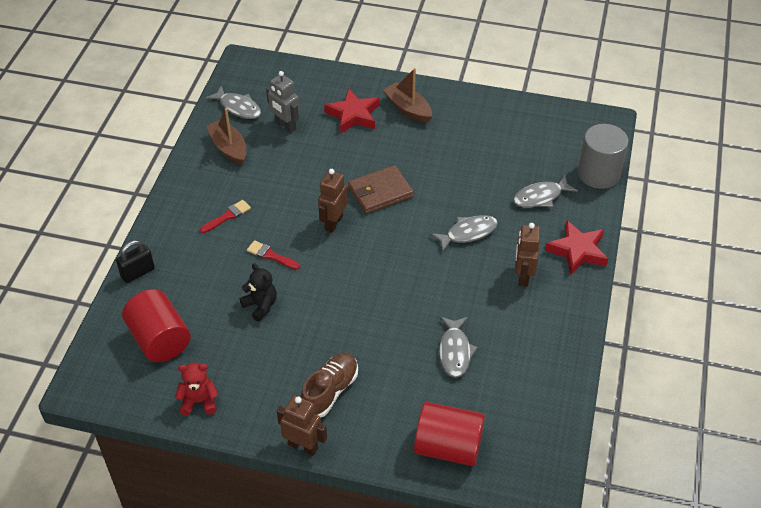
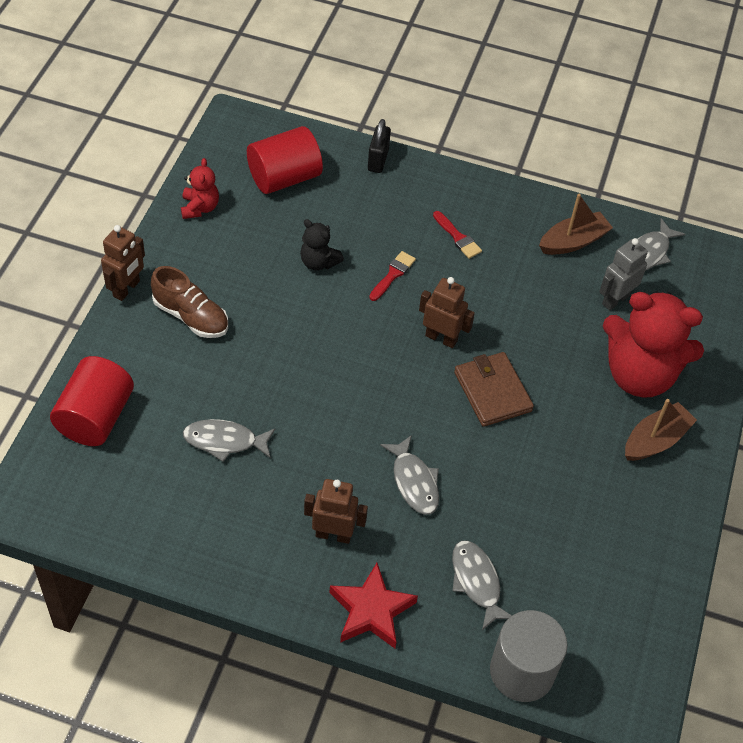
camera: 90 degrees right, 5 degrees up
(137, 273) = (378, 160): black padlock -> black padlock turned 45 degrees clockwise
(260, 306) = (318, 262): black teddy bear -> black teddy bear turned 75 degrees clockwise
(353, 115) = (639, 375): red star -> red teddy bear

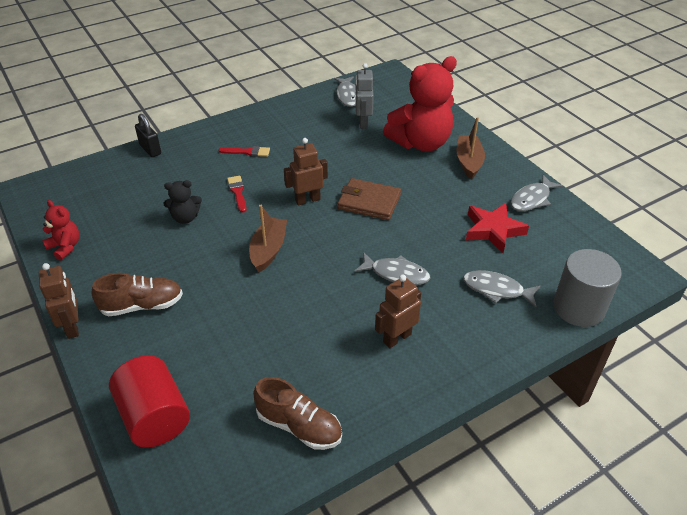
camera: 45 degrees left, 10 degrees down
(173, 524) = (299, 426): none -> brown shoe
(224, 441) = (262, 350): grey fish -> grey fish (532, 199)
(284, 178) = (103, 194): red cylinder -> none
(371, 610) = (473, 354): red star -> red star (493, 230)
(573, 242) = (307, 114): brown boat -> brown boat (268, 250)

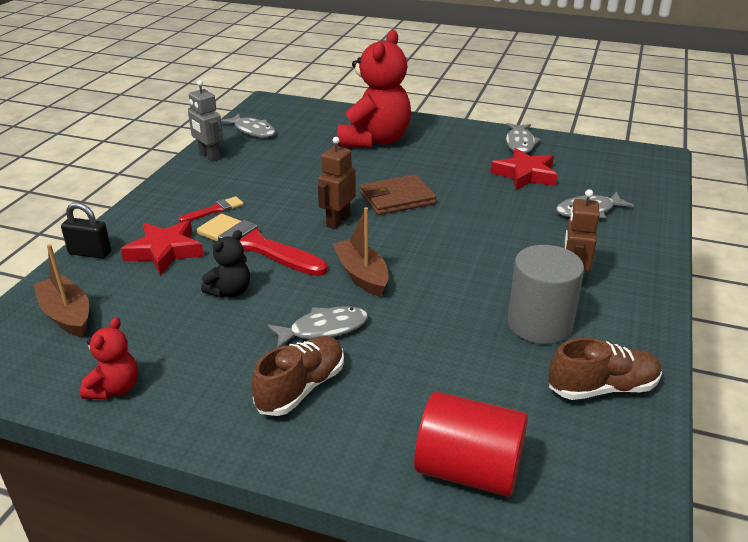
camera: 40 degrees left, 10 degrees down
(65, 247) = (115, 388): red teddy bear -> red teddy bear turned 105 degrees clockwise
(72, 327) = (247, 454): brown robot -> none
(186, 169) = (165, 251): none -> red star
(237, 192) = (256, 245): red brush -> red brush, size x2.11
(363, 123) = (299, 145): grey robot -> grey robot (209, 156)
(396, 274) = (501, 237): grey fish -> grey fish (324, 329)
(469, 162) = (435, 138): brown boat -> brown boat (67, 315)
(578, 308) = (656, 195): grey cylinder -> grey cylinder (539, 324)

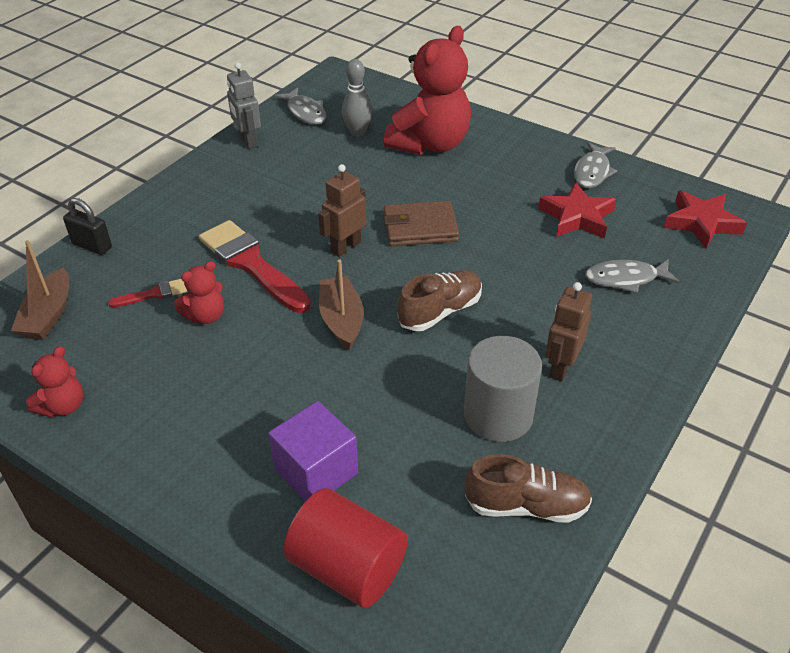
camera: 15 degrees right, 10 degrees up
(67, 315) = (48, 315): brown boat -> brown boat turned 150 degrees counterclockwise
(165, 251) = (161, 256): red star -> red star (701, 223)
(215, 210) = (228, 212): red brush -> red brush (154, 294)
(230, 291) = (205, 316): black teddy bear -> red teddy bear
(301, 388) = (229, 441): brown shoe -> brown shoe (440, 311)
(307, 139) = (357, 132): none -> grey bowling pin
(324, 329) = (277, 378): grey fish -> none
(398, 397) = (316, 471): none -> purple cube

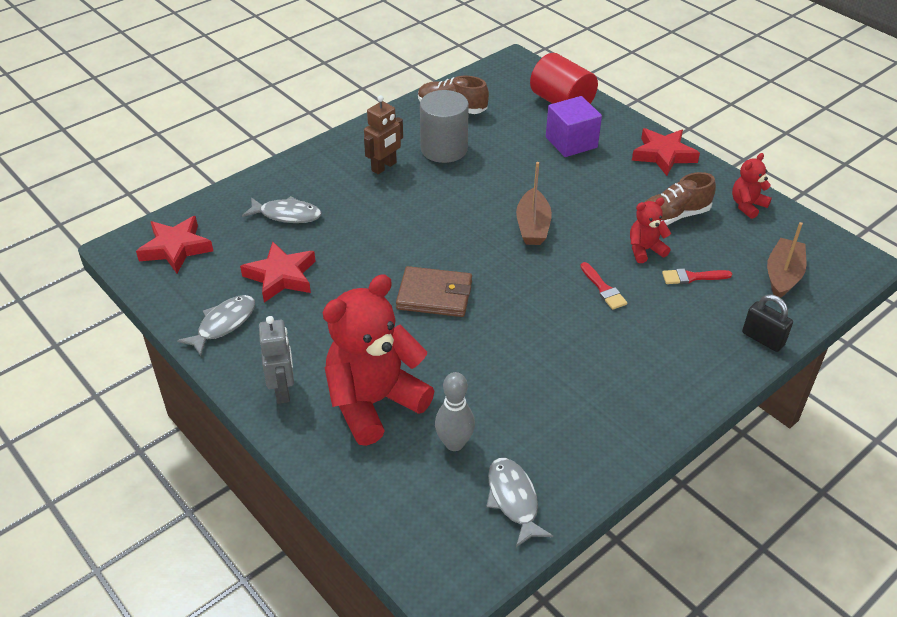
camera: 165 degrees left, 0 degrees up
(171, 477) = (663, 155): none -> red star
(248, 141) = (597, 459): grey robot -> grey robot (283, 390)
(251, 264) = (603, 289): red brush -> red brush, size x0.47
(345, 247) = (512, 289): brown robot -> none
(440, 311) = (451, 218): brown shoe -> brown shoe (673, 216)

